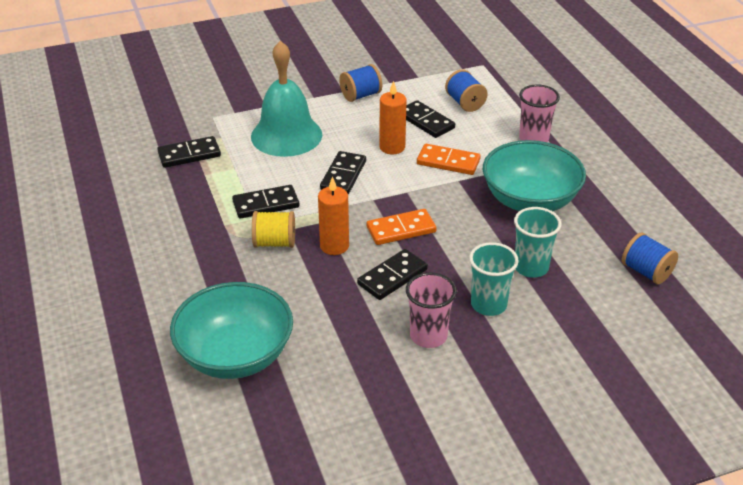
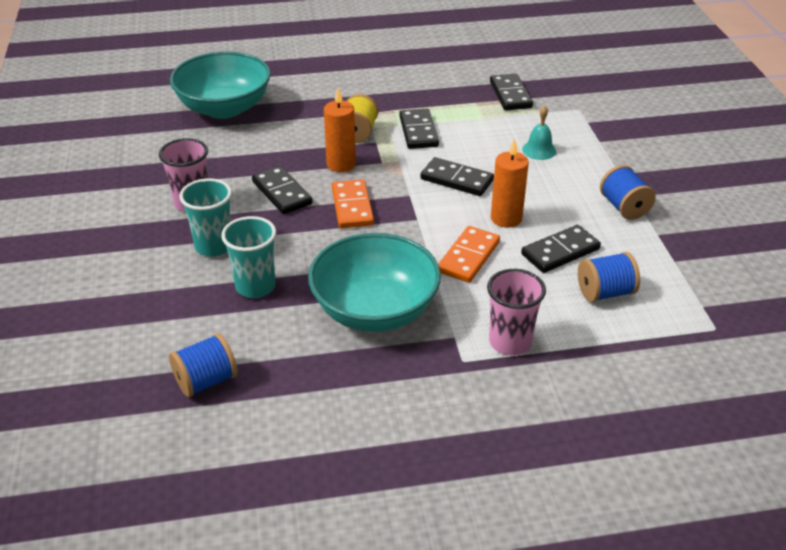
camera: 100 degrees right, 0 degrees up
(286, 135) = (539, 150): turquoise bell -> turquoise bell, size x0.42

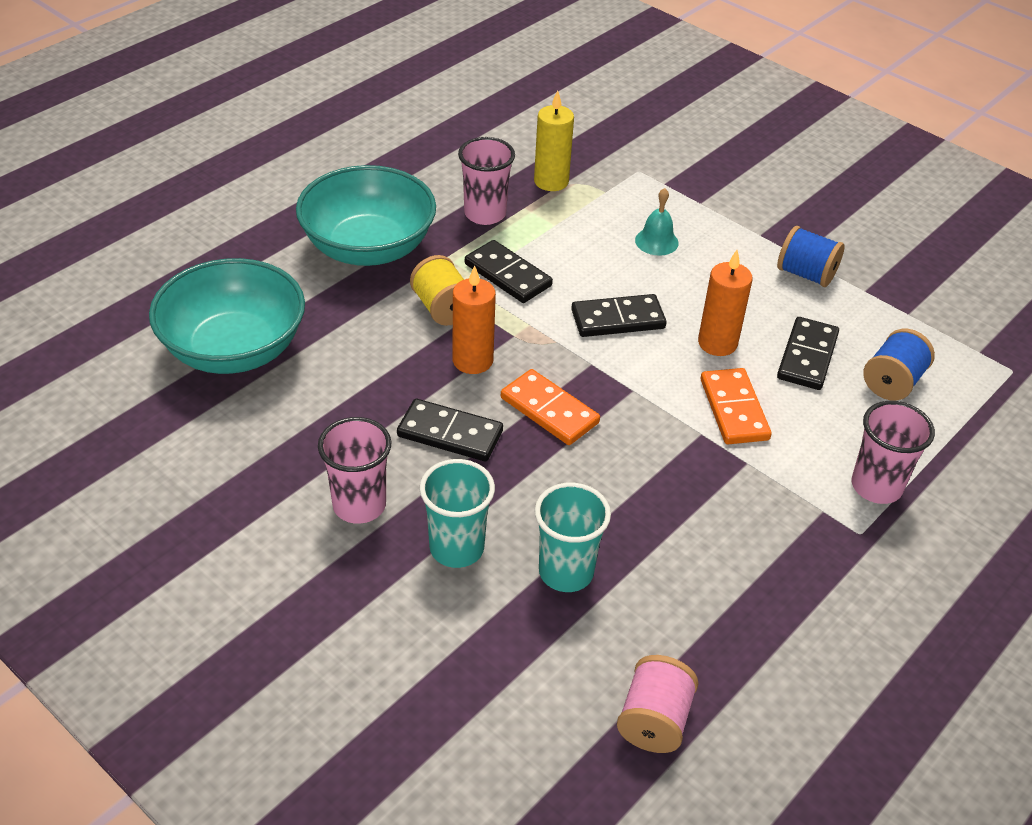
camera: 40 degrees left, 5 degrees up
(206, 381) = (654, 720): blue spool -> pink spool
(375, 310) = (719, 526): turquoise bowl -> turquoise bowl (368, 247)
(446, 97) = (485, 214): none -> pink cup
(510, 95) = (551, 181): black domino -> yellow candle

